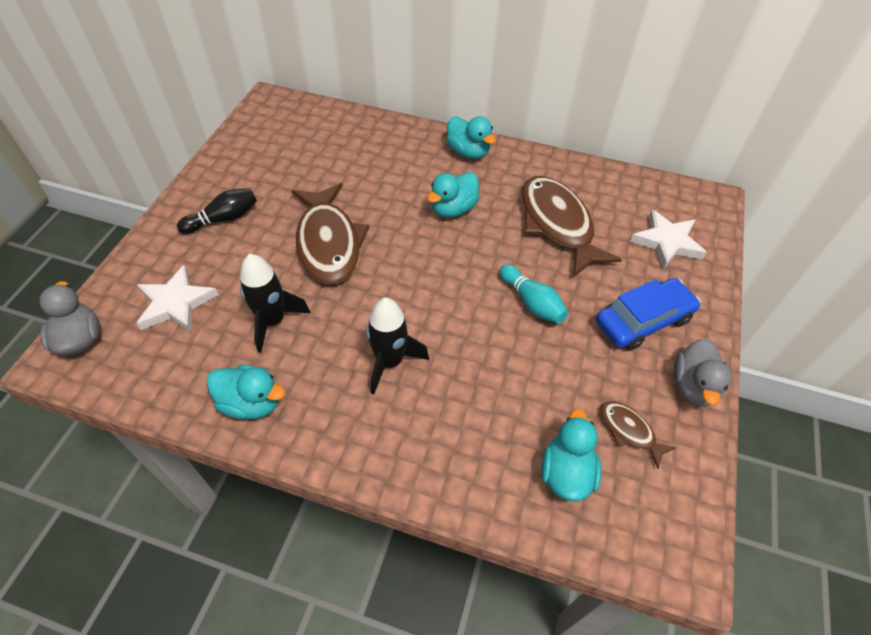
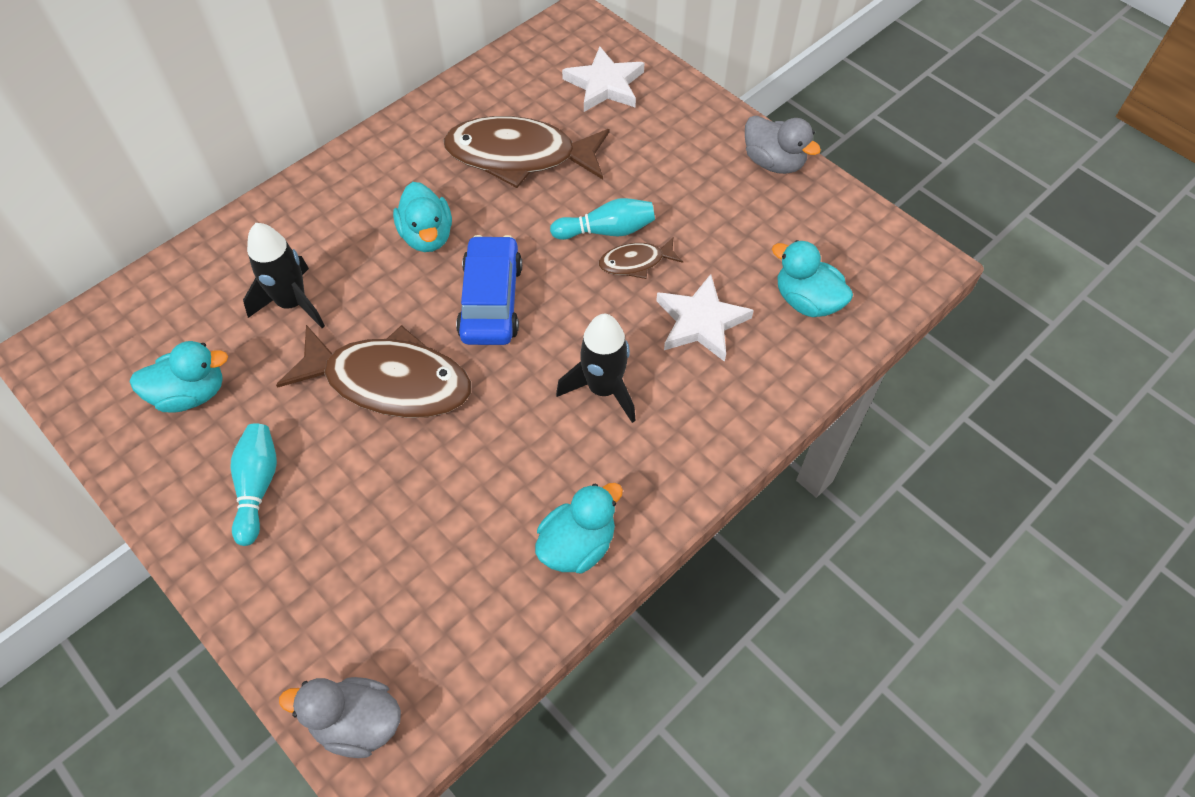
camera: 60 degrees left, 5 degrees up
(176, 303) = (372, 587): white star -> white star (701, 322)
(223, 219) = (257, 487): black bowling pin -> turquoise bowling pin
(273, 321) = (474, 484): black rocket -> black rocket (292, 303)
(468, 152) = (345, 179): turquoise duck -> turquoise duck (191, 394)
(629, 431) = (791, 233): brown fish -> brown fish (635, 262)
(643, 321) = (684, 157): blue car -> blue car (491, 301)

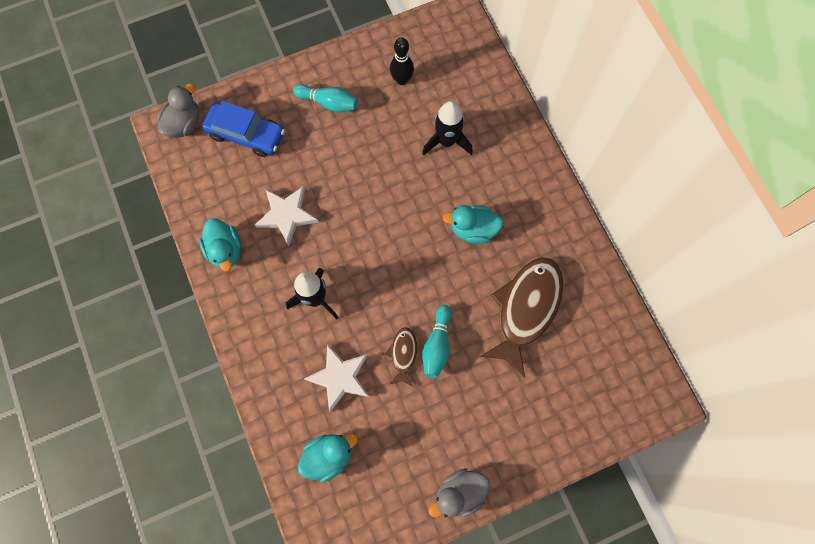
camera: 110 degrees right, 15 degrees up
(191, 394) = (402, 80): turquoise duck -> black bowling pin
(390, 381) = (369, 181): brown fish -> none
(491, 301) = (406, 254): blue car -> blue car (246, 134)
(605, 85) = (581, 396): white star -> white star (287, 215)

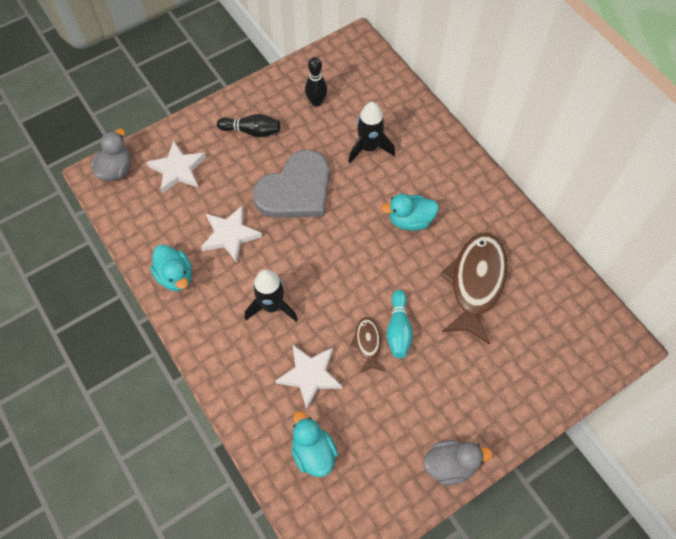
camera: 10 degrees left, 10 degrees down
(246, 134) = (178, 170): blue car -> white star
(328, 456) = (313, 452): turquoise duck -> turquoise duck turned 75 degrees counterclockwise
(329, 103) = (252, 131): turquoise bowling pin -> black bowling pin
(362, 176) = (296, 190): none -> grey heart
(459, 493) = (450, 465): grey duck -> grey duck turned 150 degrees counterclockwise

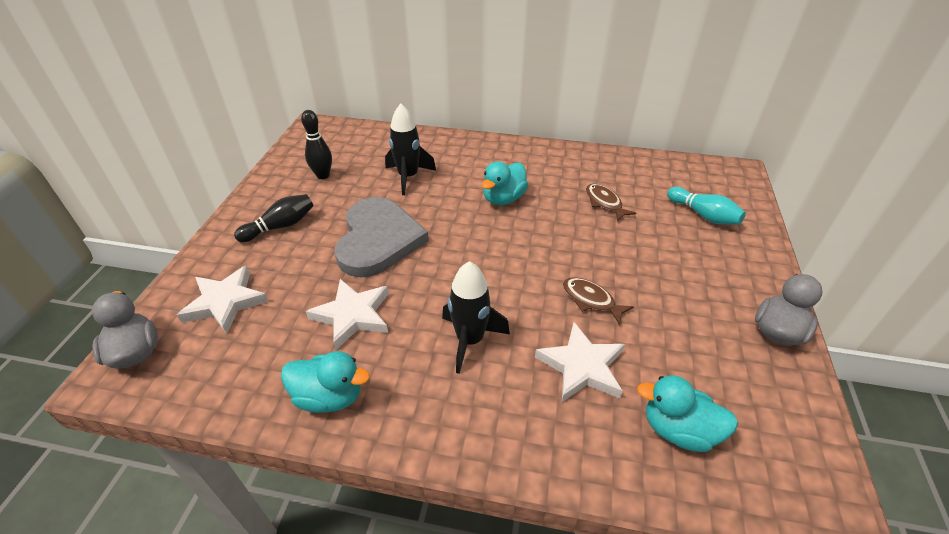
camera: 45 degrees left, 20 degrees down
(398, 329) = (599, 271): turquoise bowling pin -> turquoise bowling pin (703, 215)
(475, 283) = (604, 203): brown fish -> brown fish, size x0.47

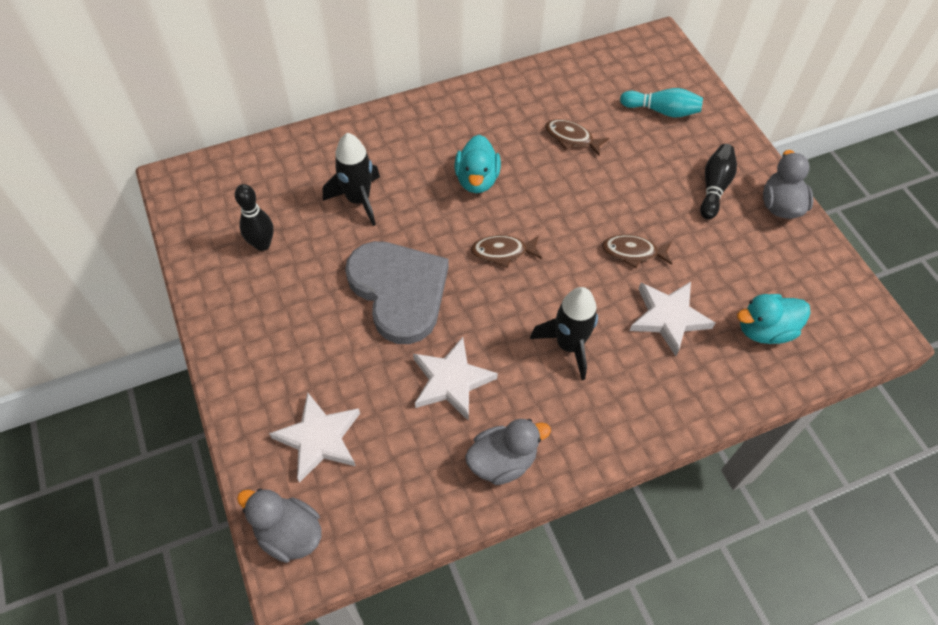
camera: 35 degrees left, 15 degrees up
(280, 226) = (283, 330): black bowling pin -> black bowling pin (714, 187)
(329, 396) = (502, 461): turquoise duck -> grey duck
(478, 250) = (502, 252): none -> brown fish

